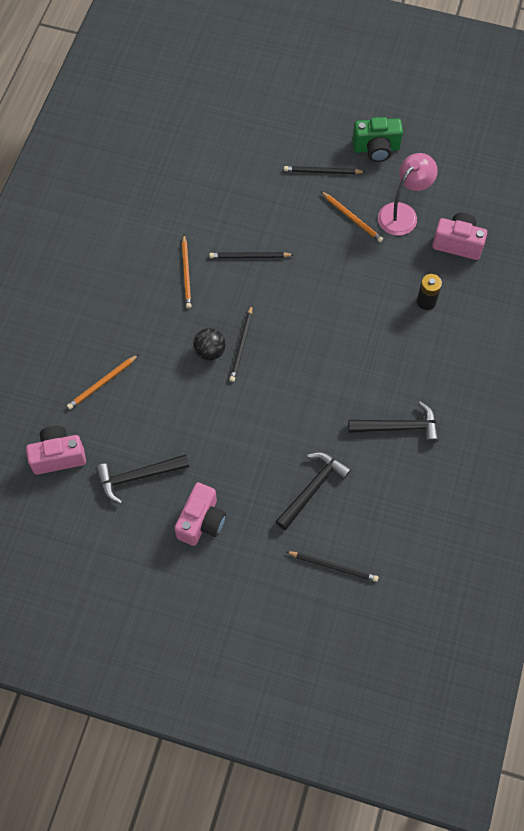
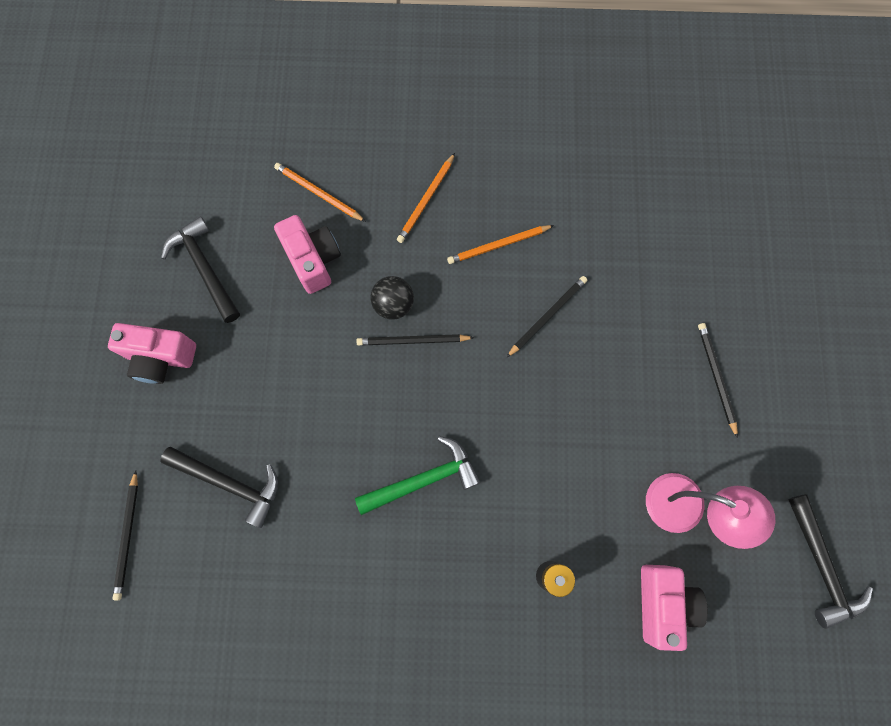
camera: 75 degrees right, 10 degrees up
(58, 456) = (214, 174): pink camera -> pink camera (313, 260)
(249, 256) = (547, 316): black pencil -> black pencil turned 60 degrees clockwise
(343, 361) = (423, 479): none -> green hammer
(352, 218) = (653, 437): orange pencil -> orange pencil (426, 200)
(376, 149) = (784, 444): green camera -> none
(398, 427) = (342, 579): black hammer -> black hammer (821, 566)

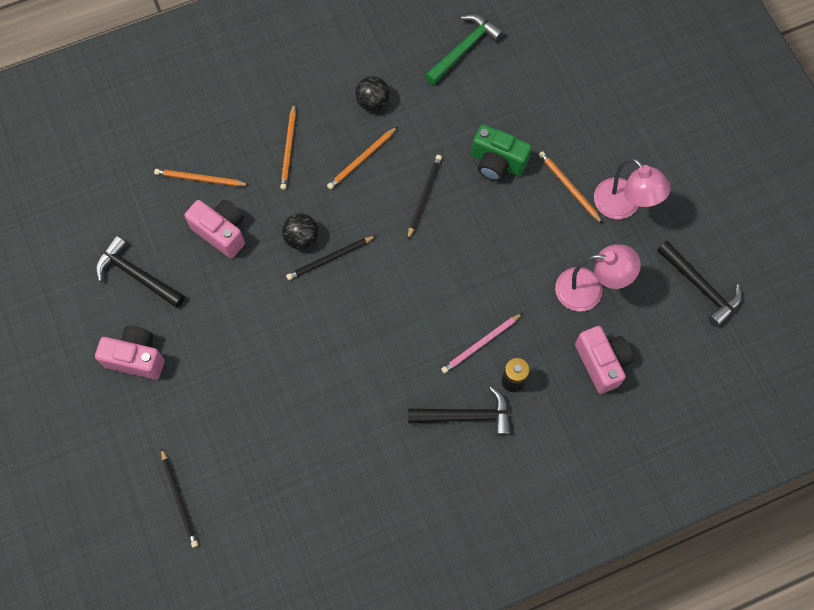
camera: 25 degrees left, 5 degrees down
(161, 358) = (136, 357): pink camera -> pink camera turned 150 degrees counterclockwise
(230, 483) = (239, 425): black hammer -> black hammer (466, 416)
(423, 479) = (387, 355): green hammer -> green hammer (464, 49)
(533, 515) = (480, 344): none -> pink pencil
(539, 187) = (373, 102): none -> black ball
(646, 313) = (497, 163): none -> green camera
(716, 377) = (569, 187): black pencil -> orange pencil
(770, 428) = (623, 206): none -> pink lamp

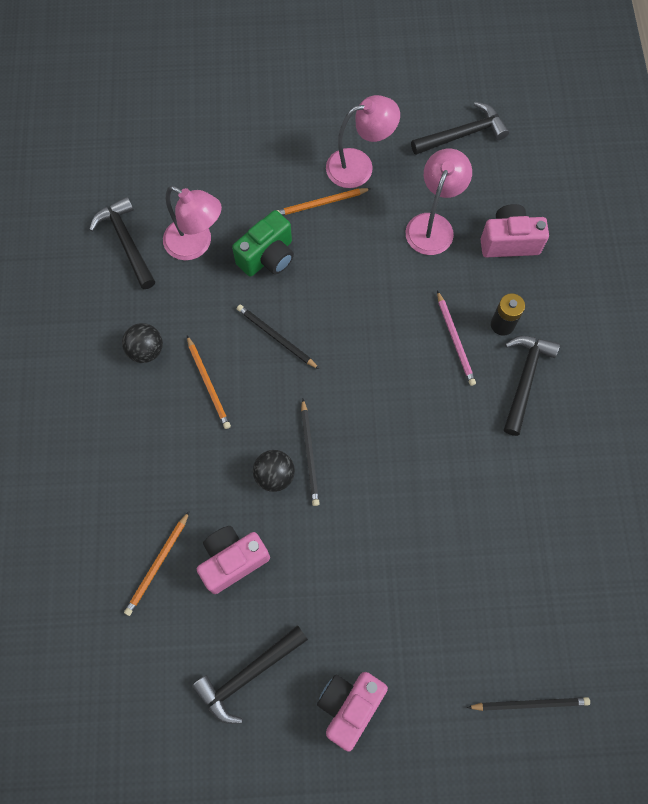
camera: 70 degrees left, 0 degrees up
(289, 149) = (163, 455): orange pencil -> none
(464, 49) = (126, 242): green hammer -> black hammer
(484, 102) = (196, 244): none -> pink lamp

